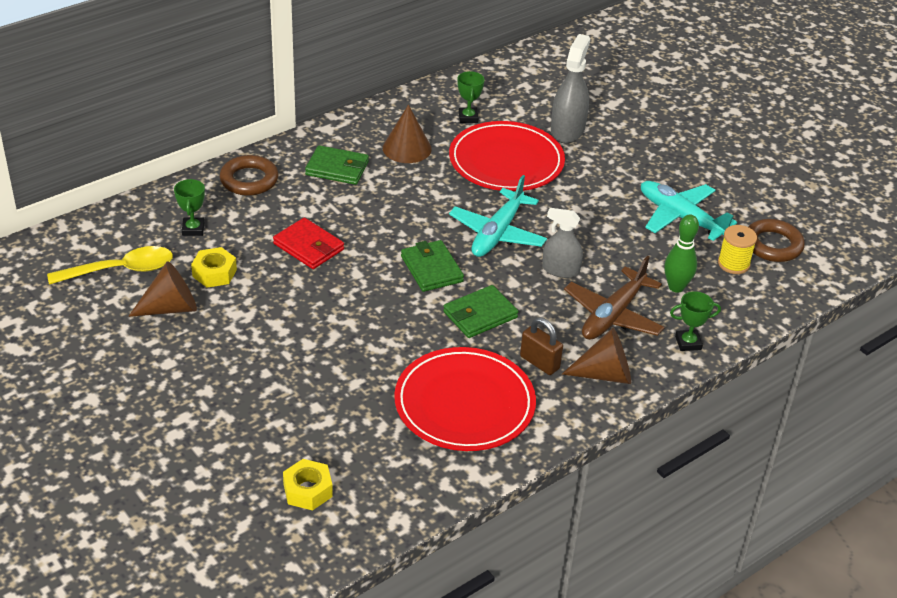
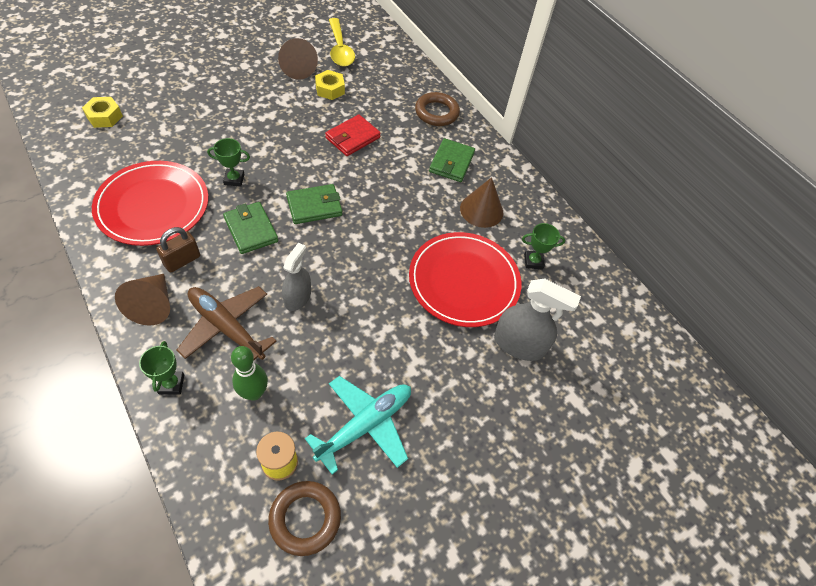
camera: 90 degrees right, 15 degrees up
(193, 229) = (379, 82): green trophy -> green trophy (234, 179)
(497, 233) = (355, 258): turquoise plane -> none

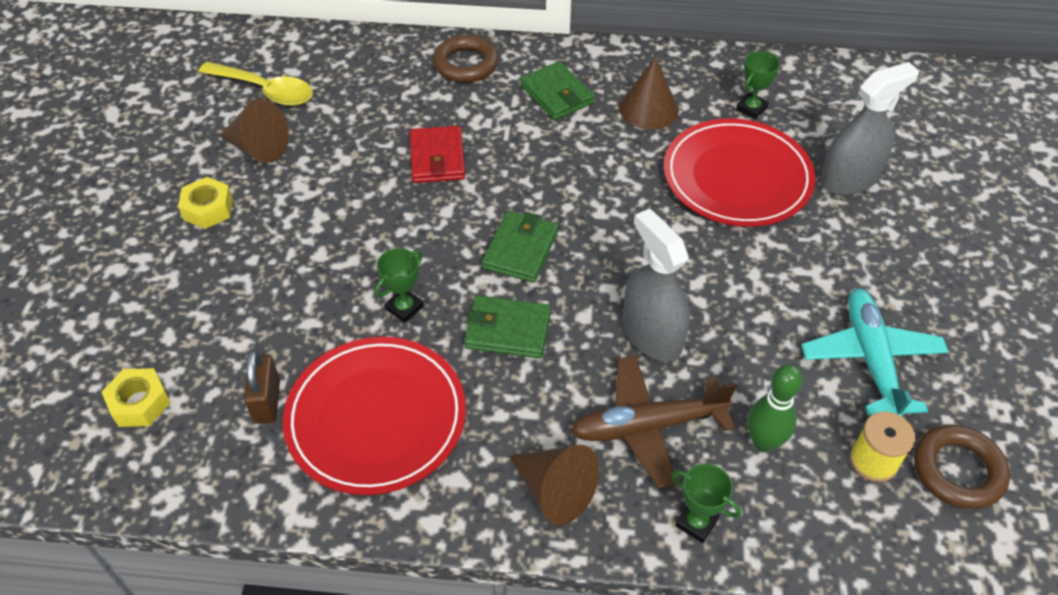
camera: 45 degrees left, 5 degrees down
(182, 261) = (503, 426): brown padlock -> brown padlock (267, 401)
(297, 297) = (652, 334): grey spray bottle -> grey spray bottle, size x1.50
(330, 89) = (330, 136): yellow nut -> yellow nut (208, 209)

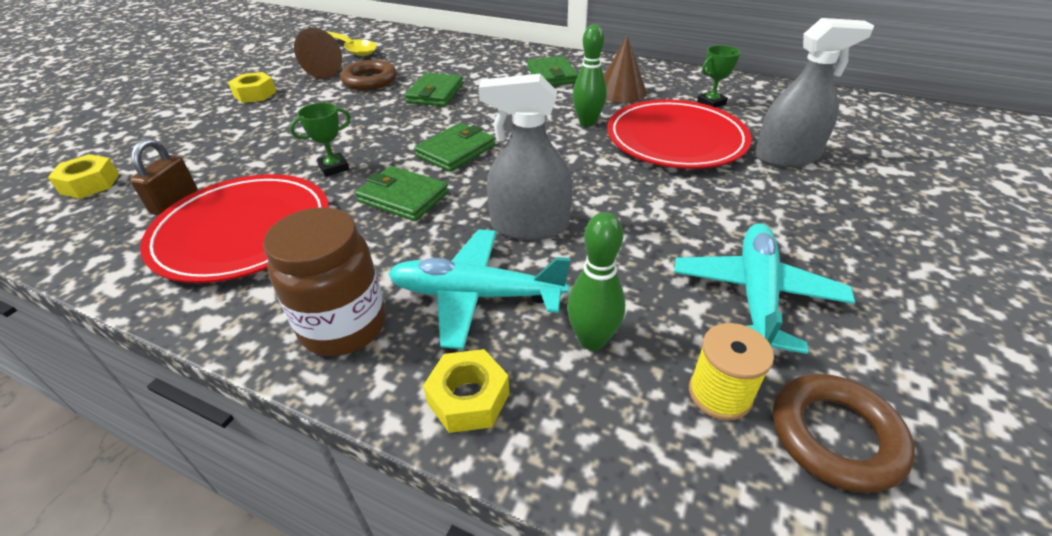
camera: 20 degrees right, 10 degrees down
(437, 158) = (435, 93): red wallet -> green wallet
(466, 64) = (496, 54): brown ring -> brown ring (370, 80)
(555, 491) = (344, 326): brown cone -> brown jar
(636, 171) = (587, 122): none -> green bowling pin
(647, 426) = (476, 295): brown plane -> turquoise plane
(652, 334) = (529, 226): grey spray bottle -> grey spray bottle turned 75 degrees counterclockwise
(696, 522) = (468, 398): green trophy -> yellow nut

